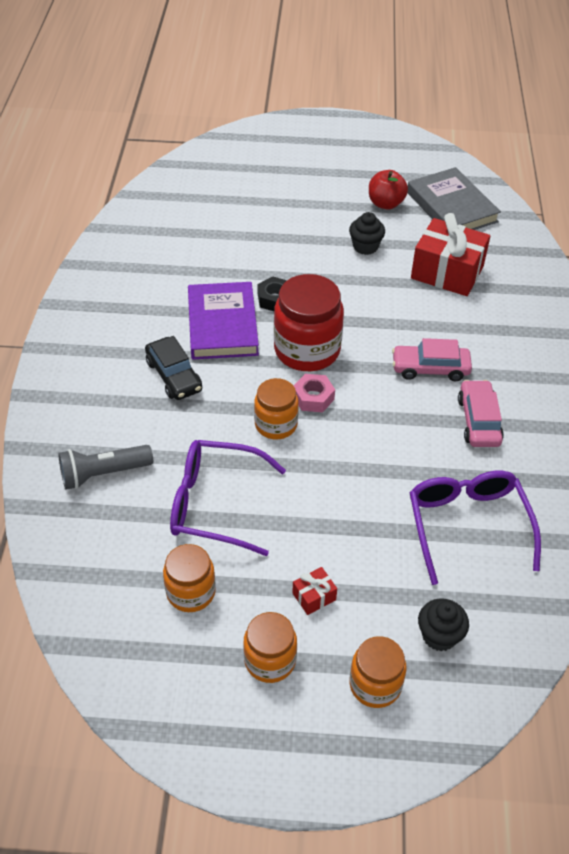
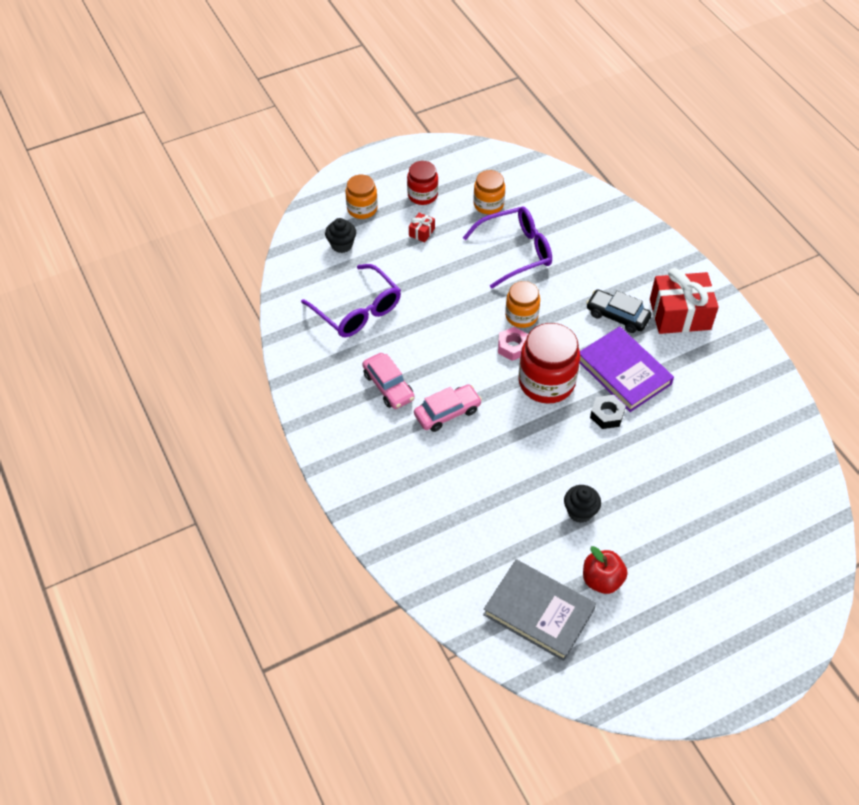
camera: 150 degrees right, 5 degrees up
(103, 474) = (595, 237): grey flashlight -> none
(270, 660) = (422, 195): orange jar -> red jar
(447, 272) = (492, 520): red gift -> red gift (680, 314)

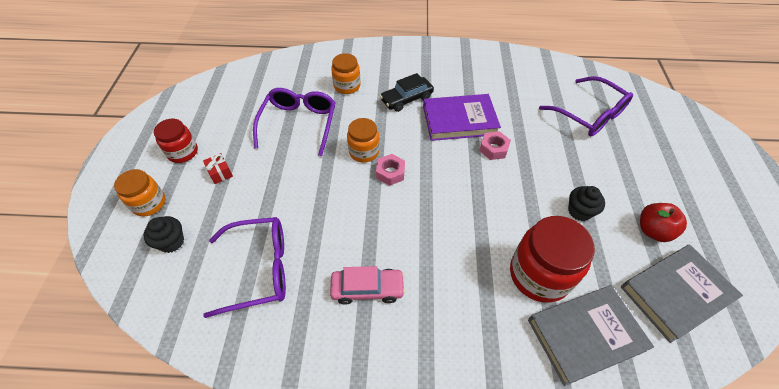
camera: 60 degrees left, 0 degrees up
(447, 412) = (428, 254): pink car -> none
(448, 550) = (585, 335): none -> grey book
(488, 204) = (237, 116): orange jar -> orange jar (347, 86)
(546, 382) = (440, 169): red jar -> red jar (539, 275)
(607, 415) = (493, 149): black nut -> pink nut
(680, 314) = (429, 69): red gift -> none
(731, 485) = (589, 115): none -> purple glasses

